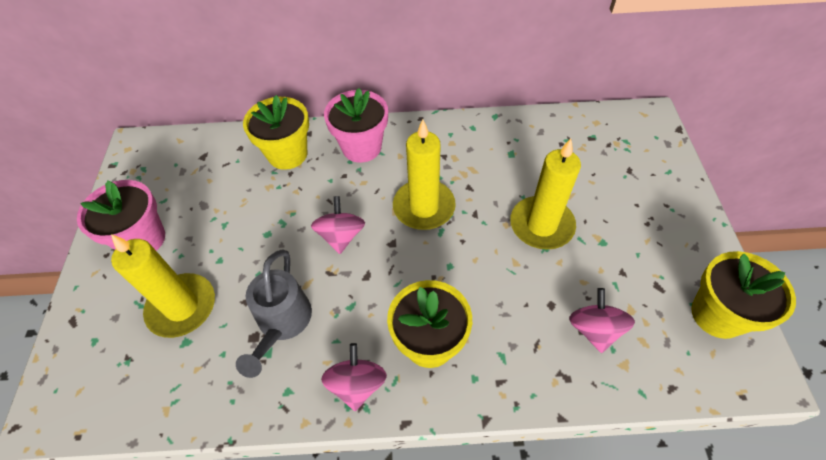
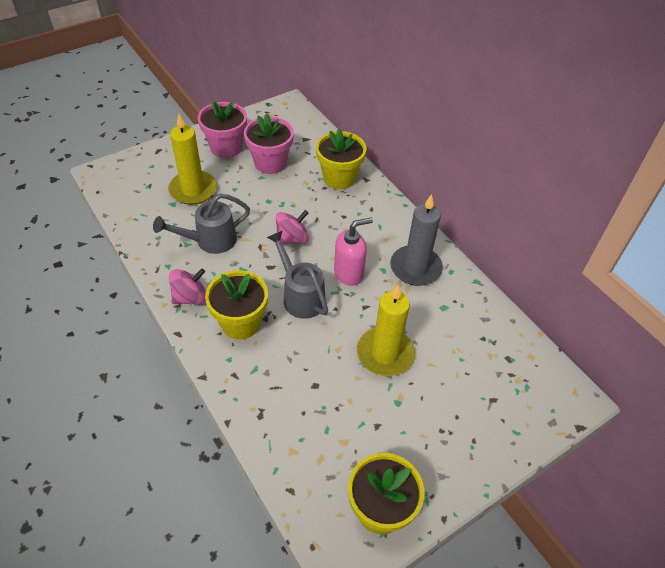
camera: 55 degrees right, 5 degrees down
(361, 147) = (376, 214): pink flower pot -> pink flower pot (270, 163)
(424, 207) = (349, 273): yellow candle -> pink soap dispenser
(426, 265) = (300, 296): none -> grey watering can
(451, 151) = (415, 268): none -> grey candle
(594, 329) = (311, 421): pink spinning top -> none

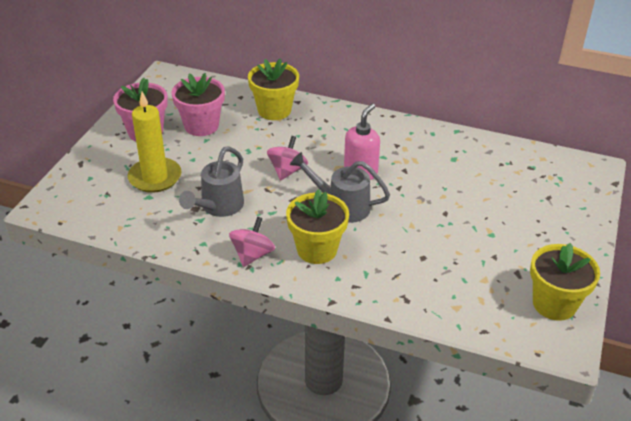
camera: 35 degrees left, 10 degrees down
(385, 354) = (448, 209): yellow candle -> none
(415, 268) = (405, 143): grey candle -> none

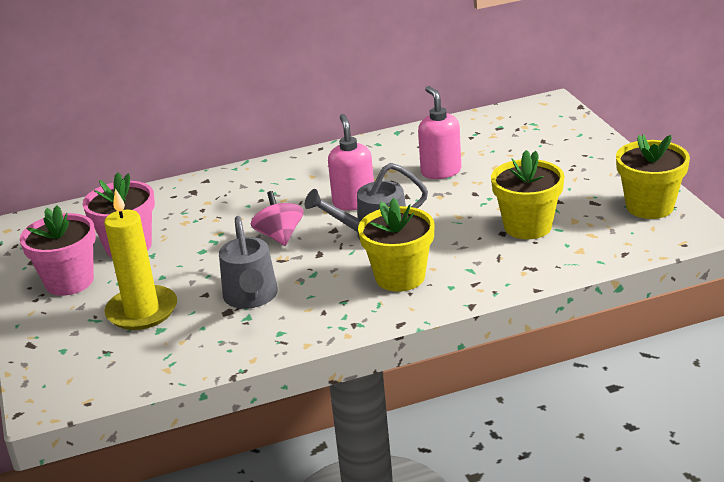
camera: 35 degrees left, 10 degrees down
(252, 255) = (344, 314): pink spinning top -> none
(274, 110) = (191, 198): yellow flower pot -> yellow flower pot (527, 226)
(445, 181) = (440, 171): none -> pink soap dispenser

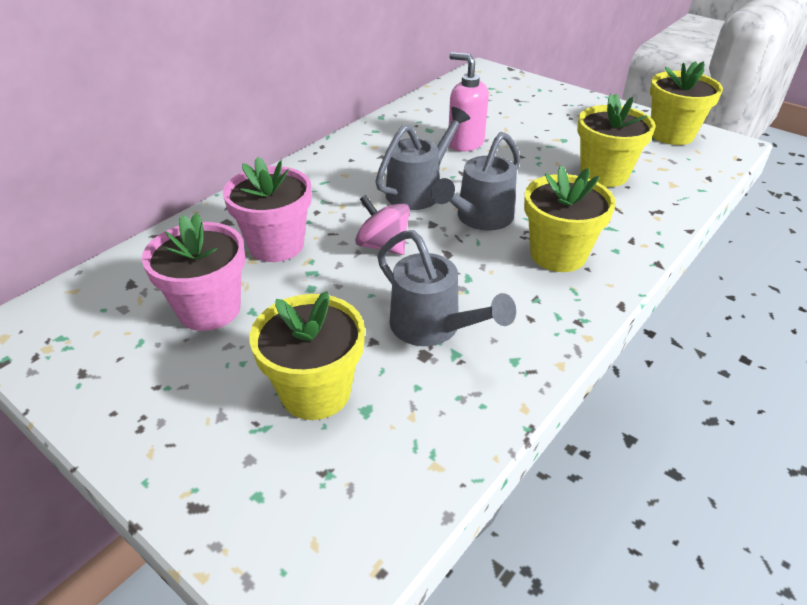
camera: 35 degrees left, 10 degrees up
(69, 282) = (169, 384): pink flower pot -> pink flower pot (276, 245)
(142, 311) = (315, 392): yellow candle -> yellow flower pot
(354, 202) = (419, 190): pink soap dispenser -> grey watering can

